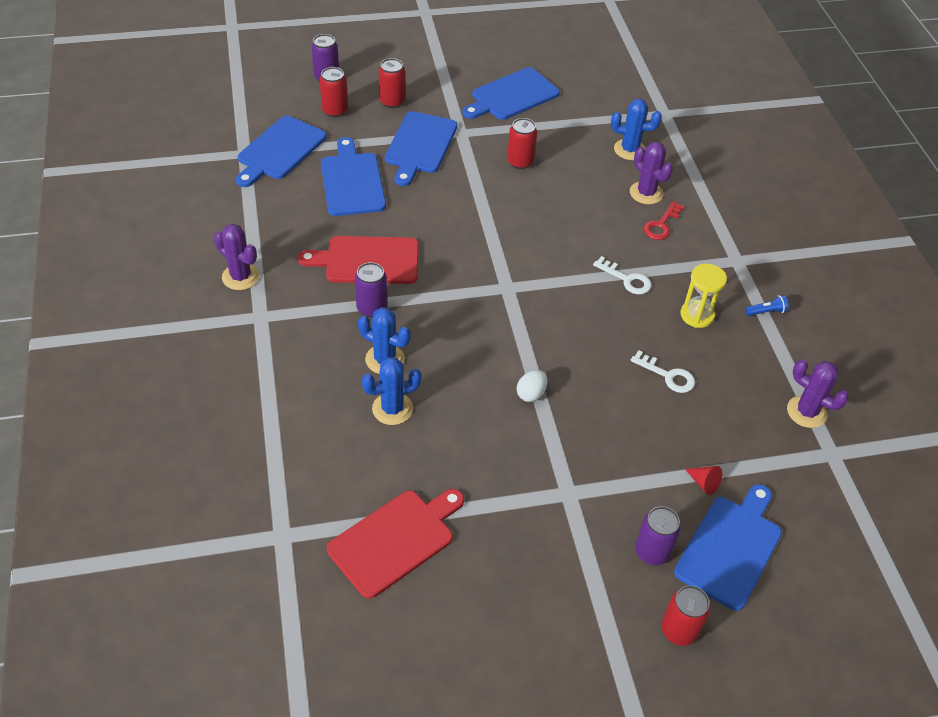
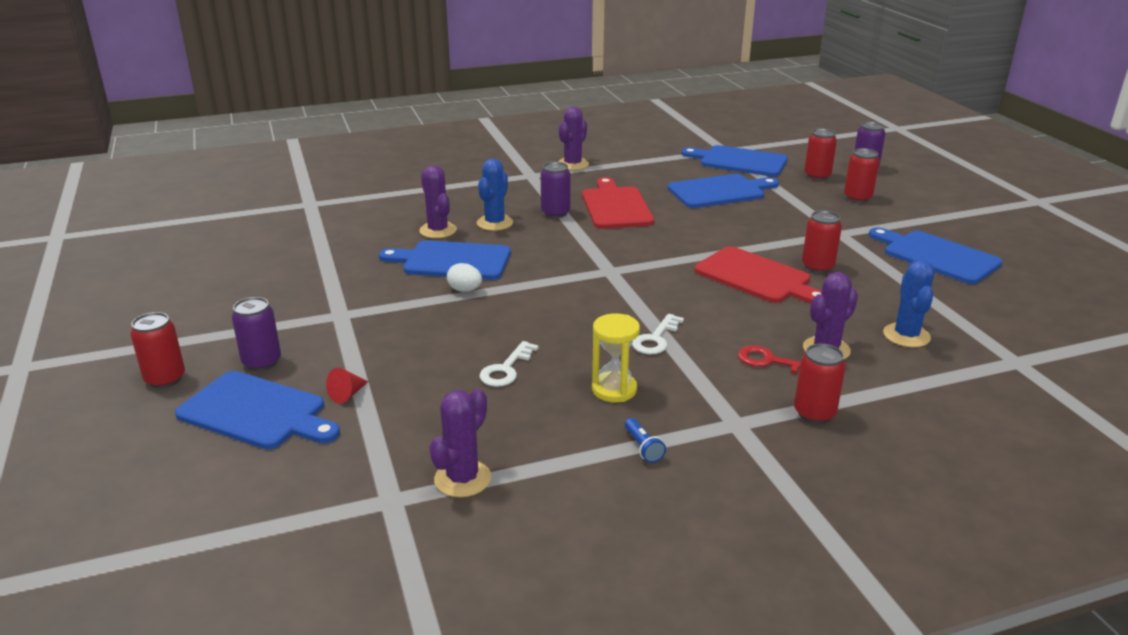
camera: 85 degrees right, 20 degrees down
(392, 409) = (438, 230): blue cactus -> purple cactus
(395, 540) = (298, 242): red cutting board -> red cutting board (756, 277)
(420, 145) = (799, 215): blue cutting board -> blue cutting board (452, 261)
(725, 221) = (814, 413): none -> red can

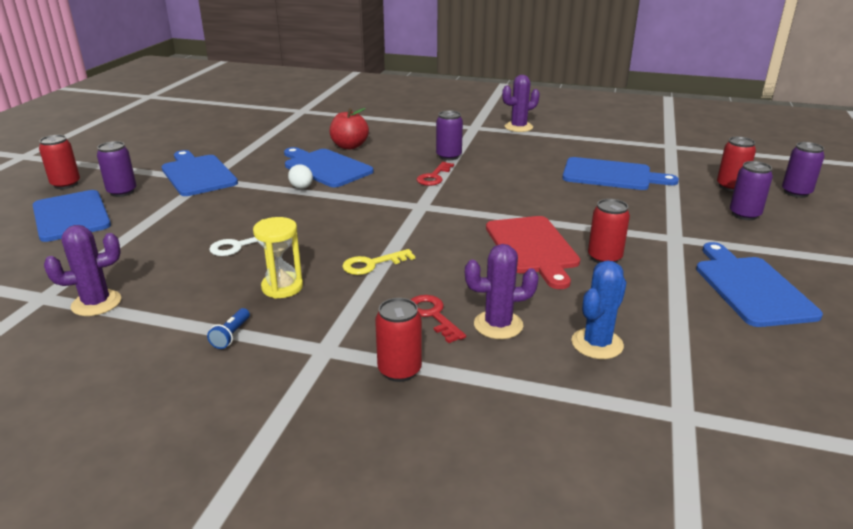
camera: 35 degrees right, 0 degrees up
(347, 394) = (129, 226): red cone -> none
(438, 230) = (349, 146): purple cactus -> red apple
(495, 223) = (394, 151): blue cactus -> none
(575, 238) = (434, 177): none -> red key
(616, 206) = (502, 163): red cutting board -> none
(656, 339) = (372, 264): white key -> yellow key
(739, 161) = (669, 157): blue cutting board -> blue cutting board (197, 174)
(857, 198) = (744, 214): red can -> purple can

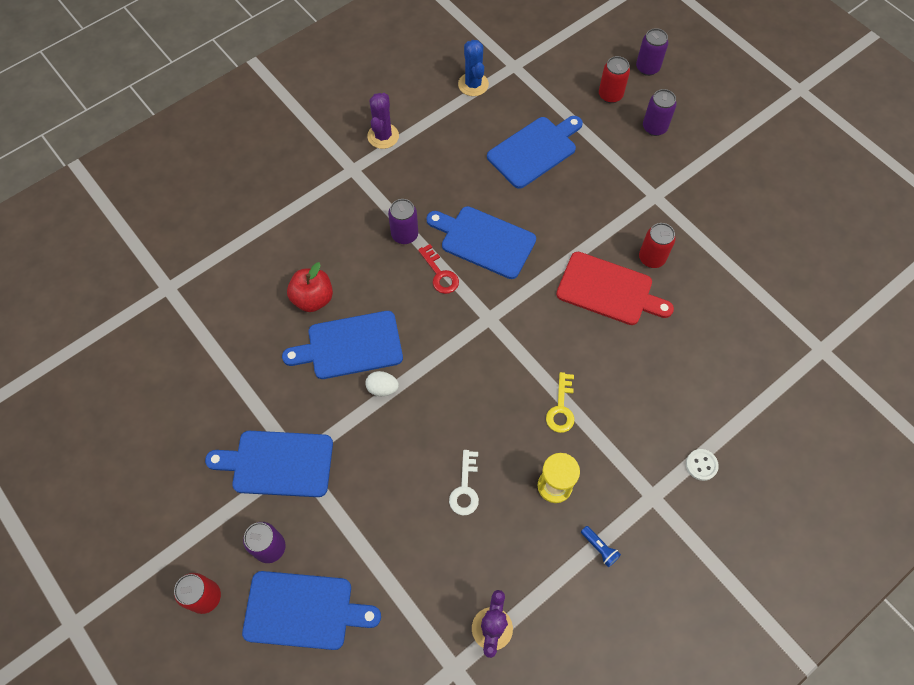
camera: 55 degrees left, 35 degrees up
(399, 370) = (701, 465): red can -> white button
(433, 315) = (654, 410): red key -> none
(498, 325) = (688, 379): purple cactus -> none
(597, 344) = (740, 340): blue cactus -> blue cactus (473, 84)
(751, 288) = (738, 211): blue cutting board -> blue cutting board (484, 241)

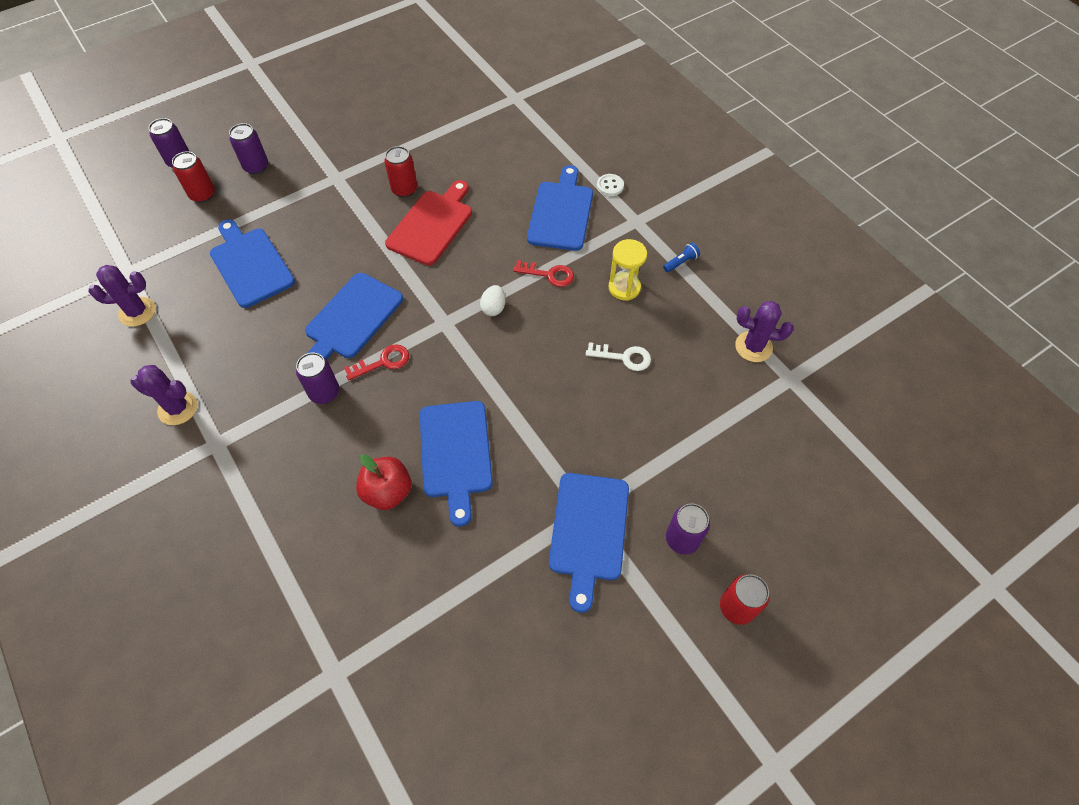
camera: 85 degrees left, 5 degrees down
(303, 610) = (746, 506): blue cutting board -> blue cutting board (561, 213)
(382, 388) = (511, 424): white egg -> white egg (493, 308)
(473, 84) = (137, 312): blue cactus -> purple cactus
(561, 408) = (549, 274): yellow key -> red key

